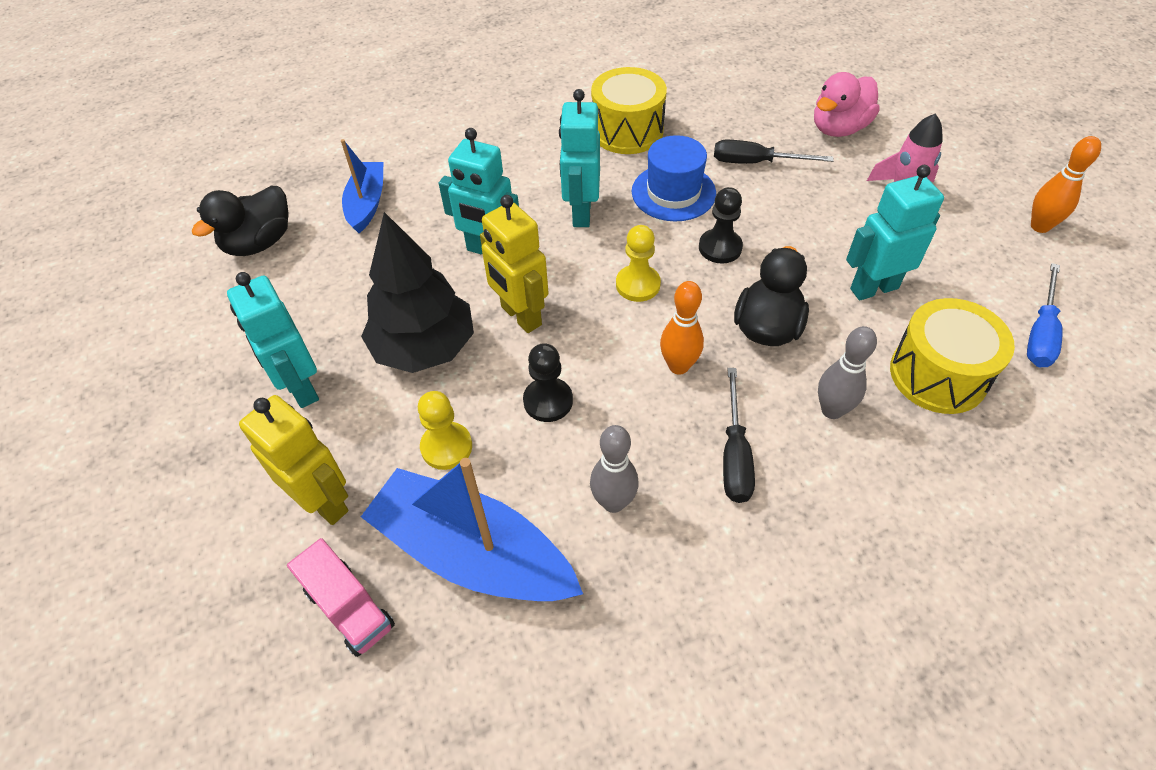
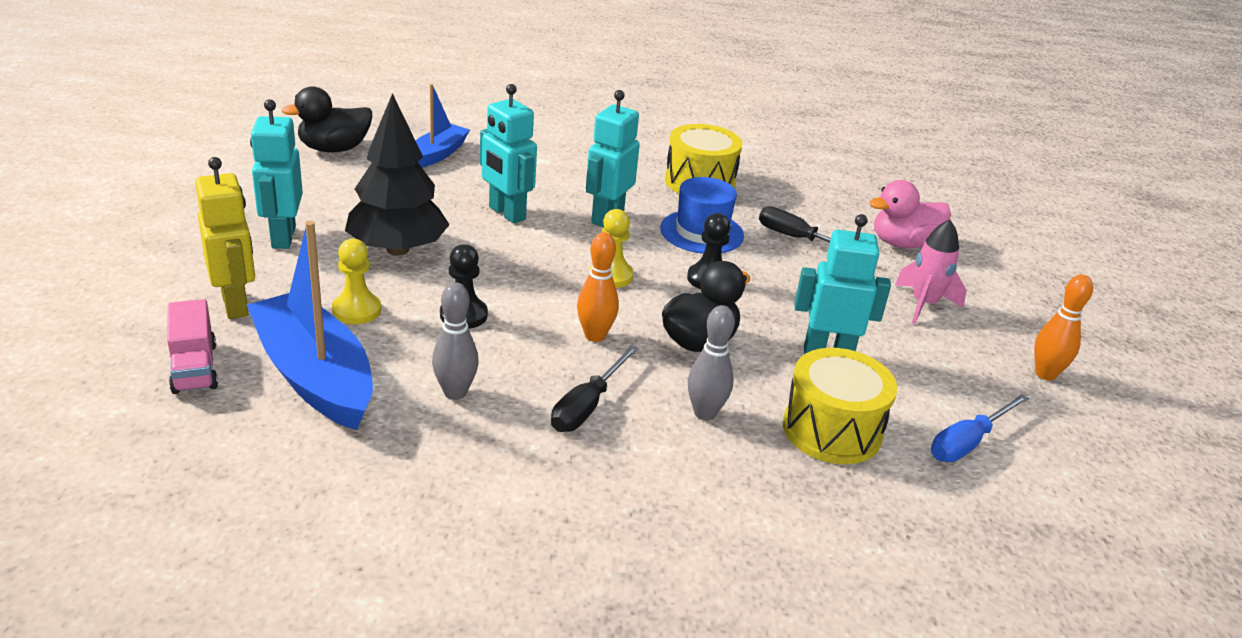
camera: 20 degrees right, 20 degrees down
(520, 316) = (492, 259): yellow robot -> none

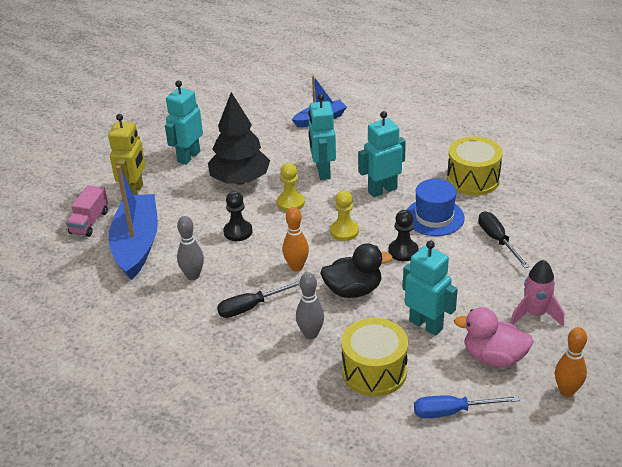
camera: 40 degrees right, 5 degrees up
(334, 149) = (264, 102): black duck -> none
(356, 310) = (187, 212): yellow pawn -> yellow pawn (290, 203)
(903, 243) = (575, 265): pink duck -> pink duck (493, 357)

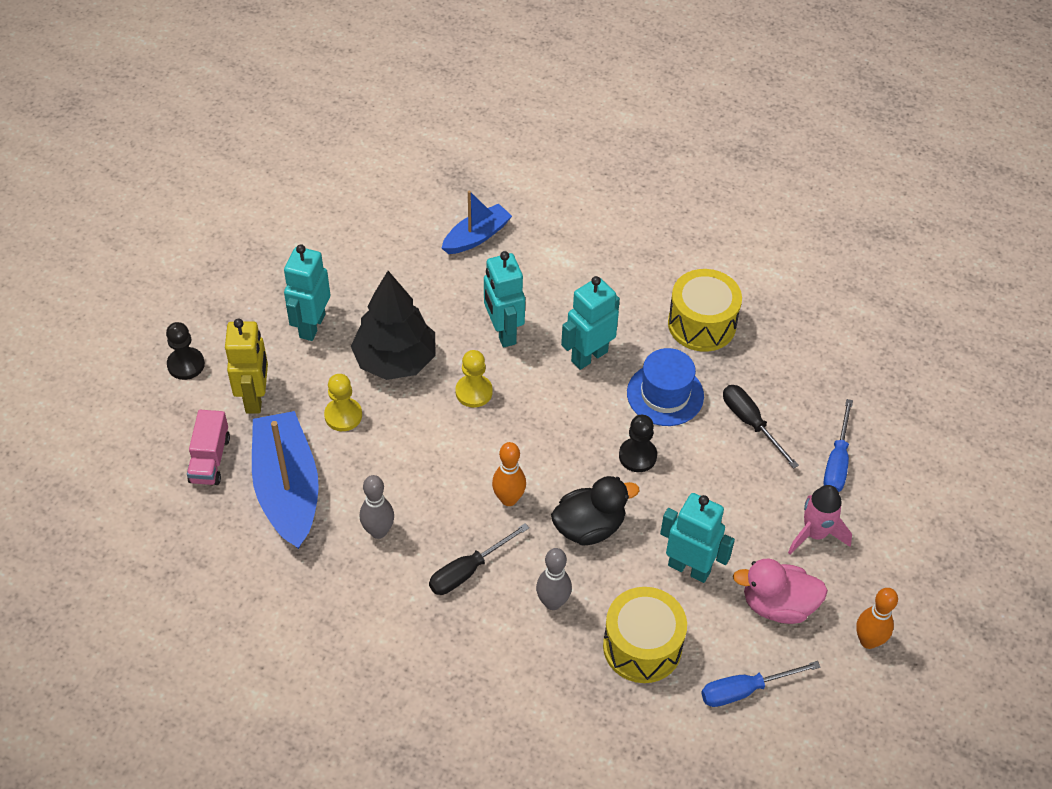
camera: 15 degrees left, 15 degrees up
(238, 232) = (417, 450): black pawn -> black pawn (186, 364)
(344, 231) = (555, 432): yellow pawn -> yellow pawn (343, 415)
(562, 271) = (837, 462): none -> blue screwdriver

